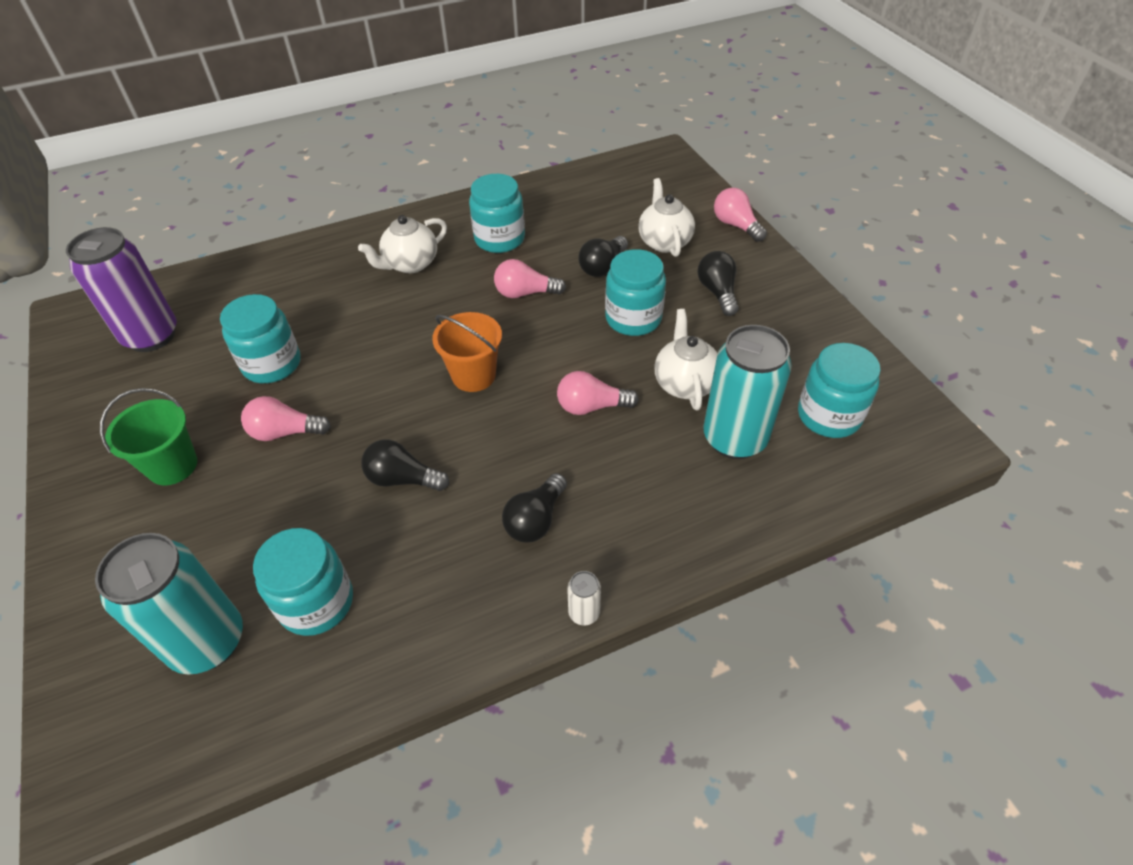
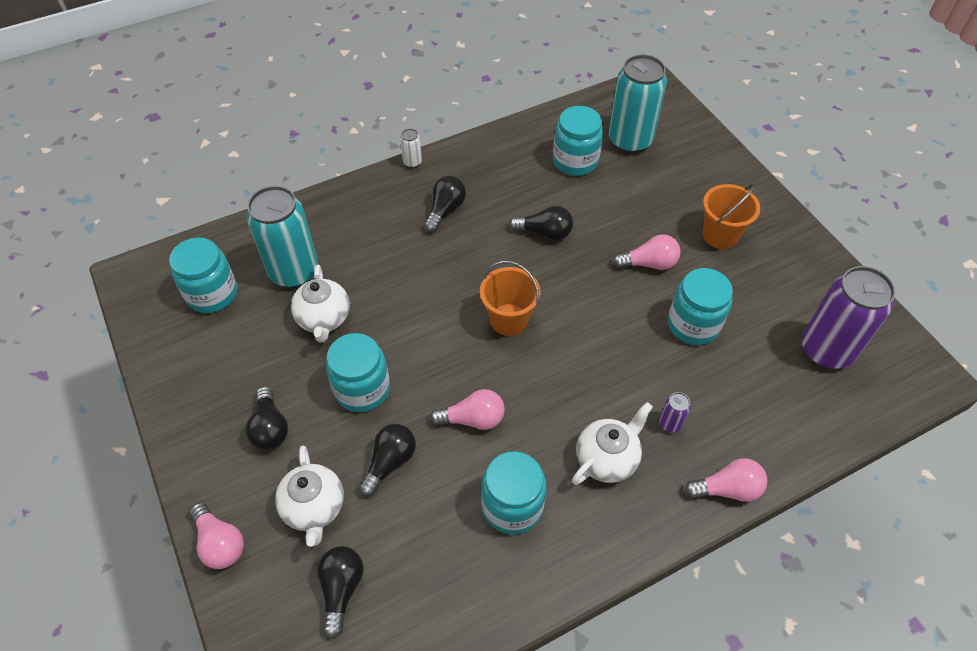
camera: 175 degrees right, 5 degrees up
(172, 466) = (720, 235): green bucket -> orange bucket
(343, 285) = (670, 423): none -> purple can
(591, 406) = (405, 294): pink light bulb -> pink light bulb (727, 489)
(635, 202) = (341, 589): none -> black light bulb

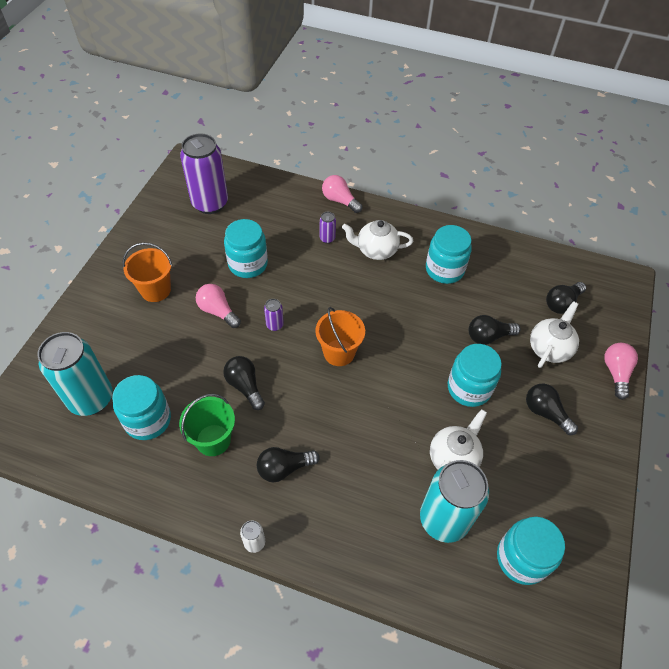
camera: 135 degrees left, 0 degrees up
(270, 428) = (545, 412): black light bulb -> black light bulb turned 75 degrees counterclockwise
(473, 419) = (421, 320): pink light bulb -> none
(516, 186) = (213, 440): none -> green bucket
(590, 294) = (274, 325): none -> purple can

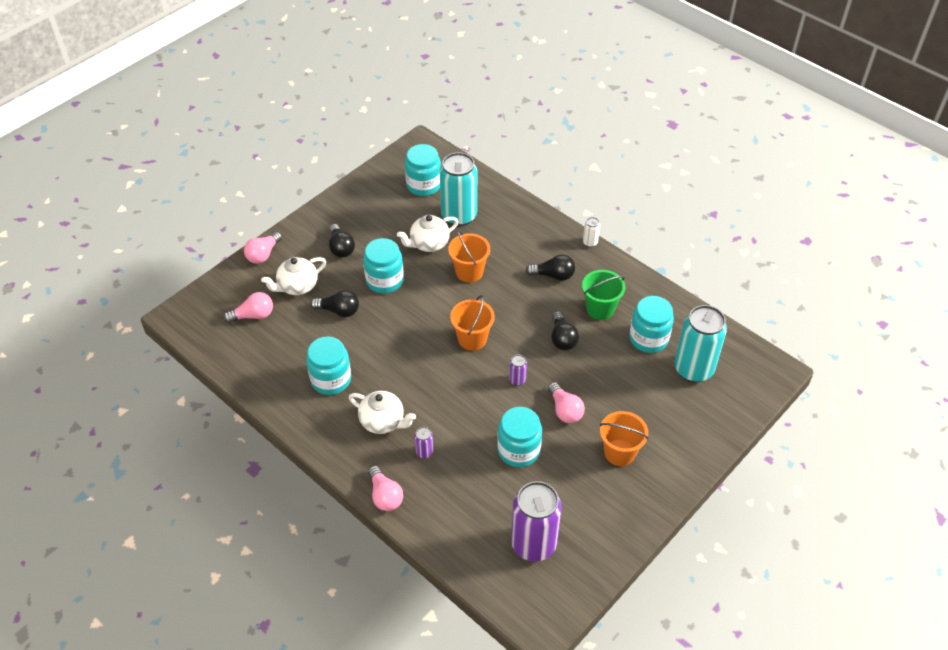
camera: 155 degrees left, 5 degrees down
(384, 435) = (469, 272): none -> orange bucket
(562, 303) = (253, 315): black light bulb -> pink light bulb

